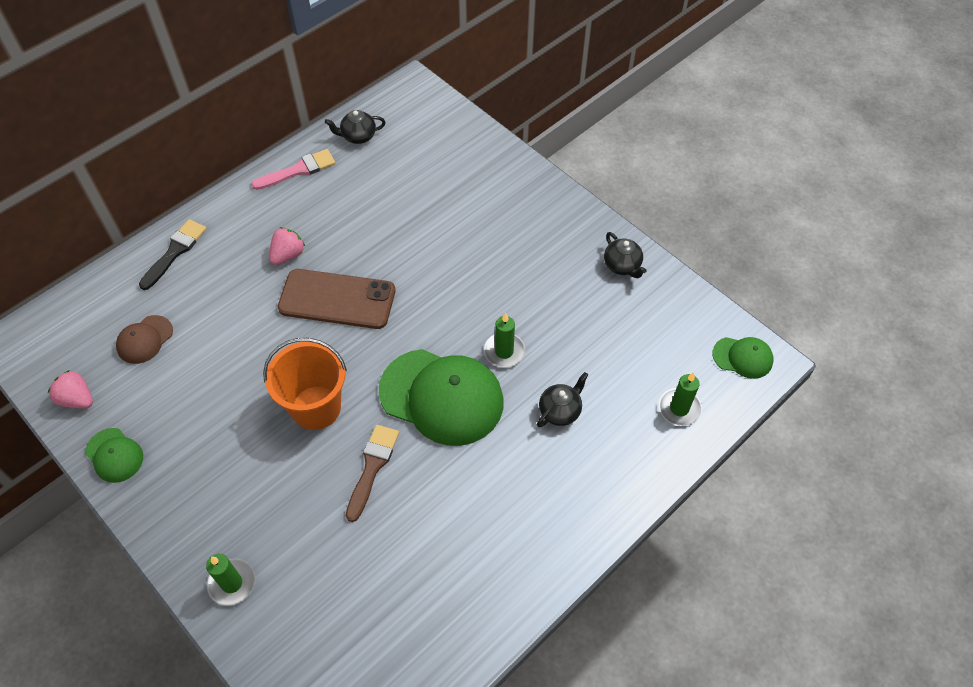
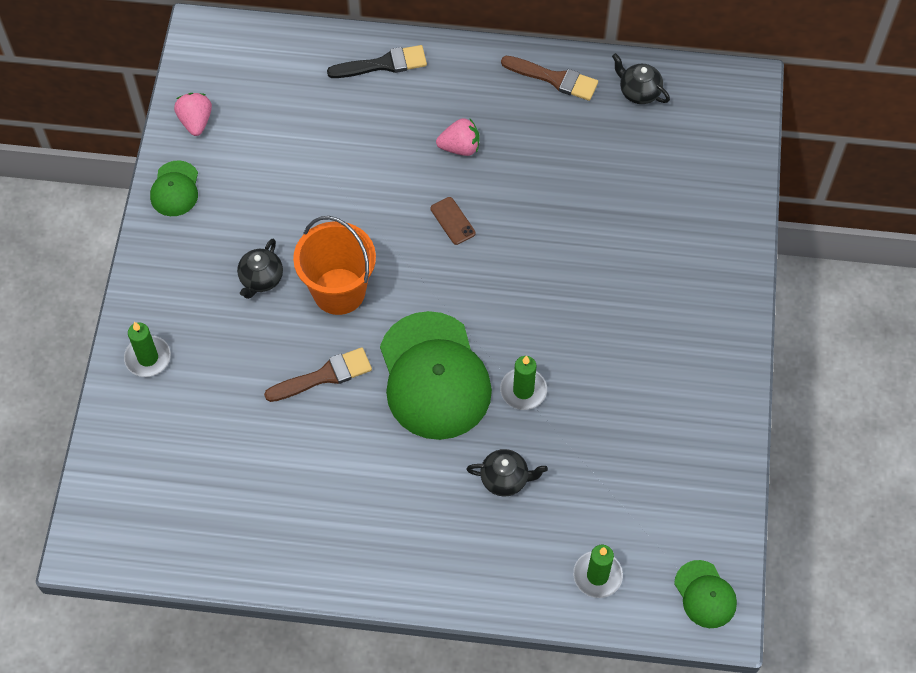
camera: 50 degrees right, 5 degrees up
(145, 339) = (286, 118): brown cap -> none
(298, 170) = (554, 79): pink brush -> brown brush
(337, 299) = (452, 221): brown phone -> brown phone, size x0.42
(622, 266) = (710, 420): black teapot -> black teapot (261, 279)

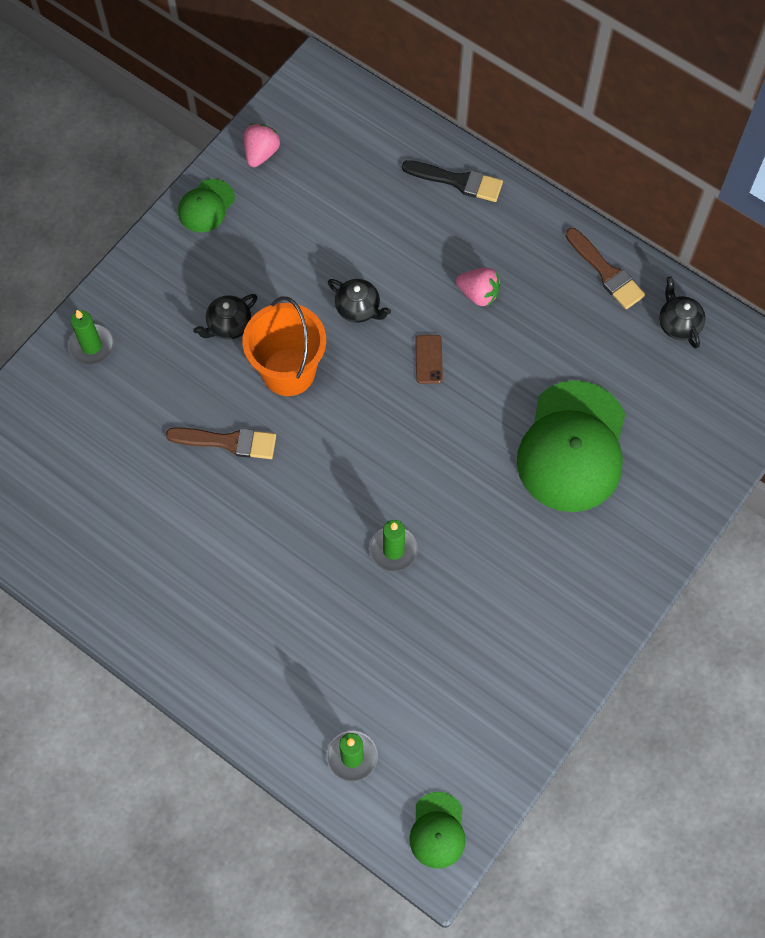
camera: 30 degrees right, 5 degrees up
(434, 376) = (323, 494): green cap -> green cap (572, 447)
(505, 479) = (326, 622): black teapot -> black teapot (358, 309)

